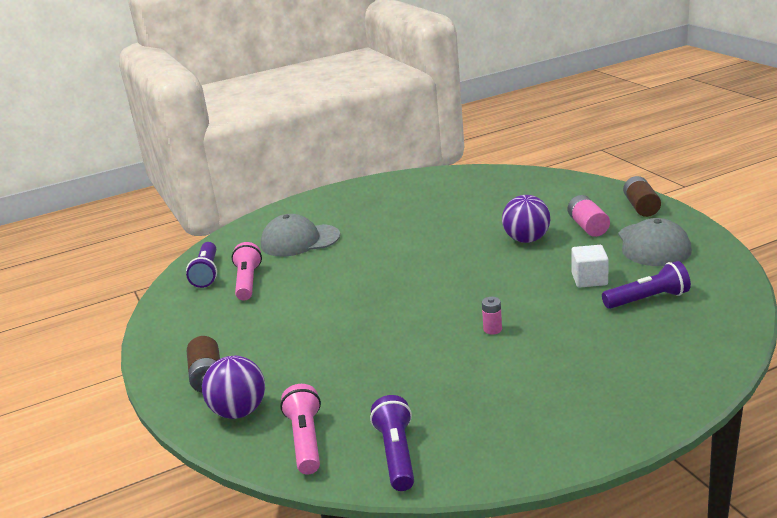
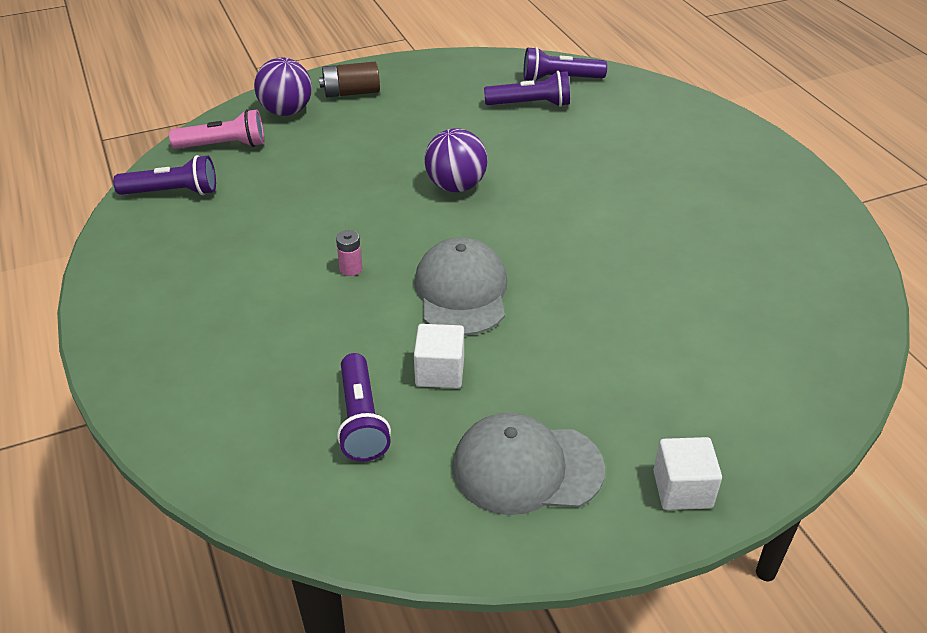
camera: 90 degrees right, 15 degrees up
(247, 282) = (530, 104): pink flashlight -> purple flashlight
(299, 241) = (628, 135): grey cap -> grey cap (461, 292)
(526, 240) = (582, 328): purple ball -> purple ball (456, 186)
(588, 226) = (614, 403): pink battery -> none
(641, 207) = (682, 489): brown battery -> white cube

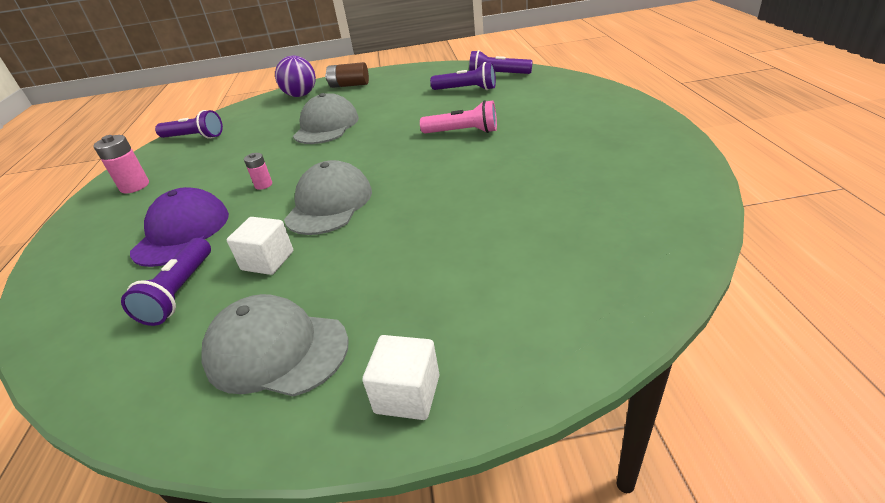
camera: 20 degrees right, 5 degrees down
(154, 280) = (134, 186): none -> pink battery
(223, 145) = (247, 113): pink flashlight -> pink flashlight (462, 132)
(294, 344) = (182, 232): none -> purple cap
(369, 169) = (326, 126): none -> grey cap
(456, 186) = (377, 136): purple ball -> none

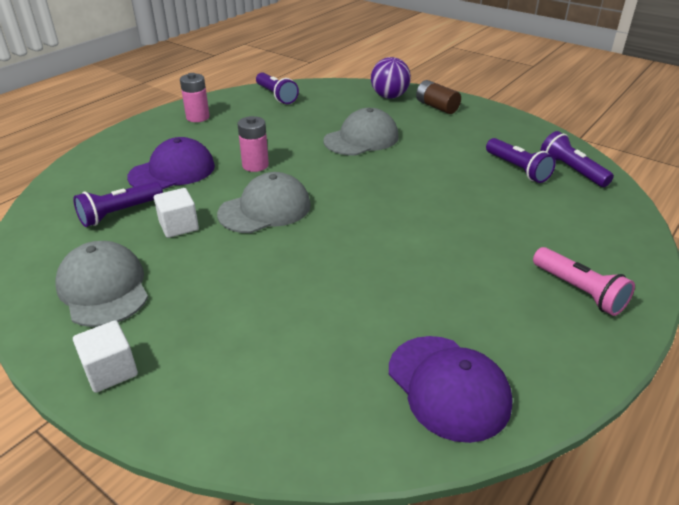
camera: 40 degrees right, 0 degrees up
(263, 185) = (255, 165): pink battery -> pink battery, size x1.67
(462, 132) = (441, 211): pink flashlight -> pink flashlight (579, 291)
(645, 208) = (448, 387): none -> purple cap

